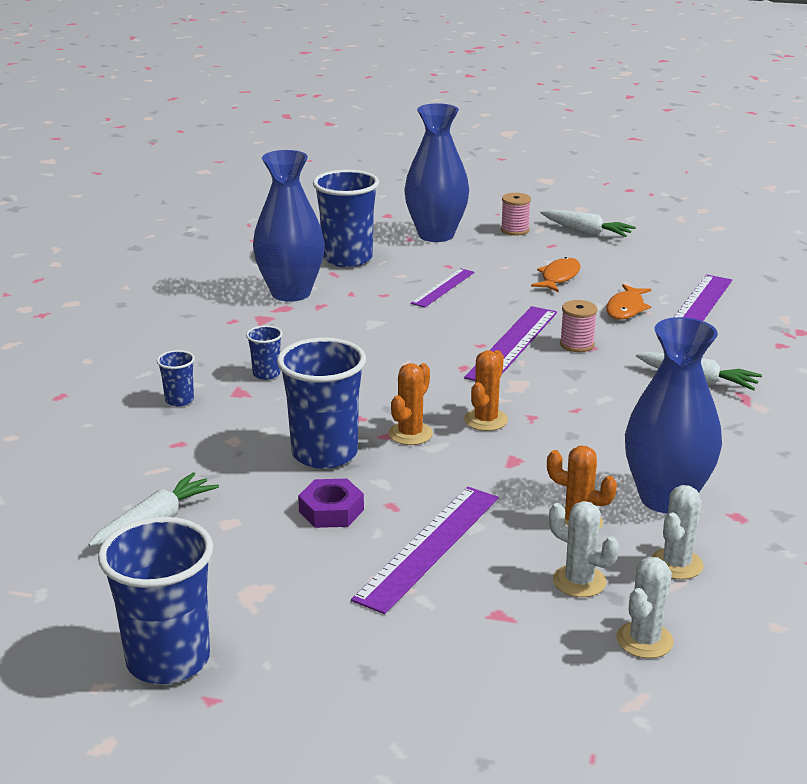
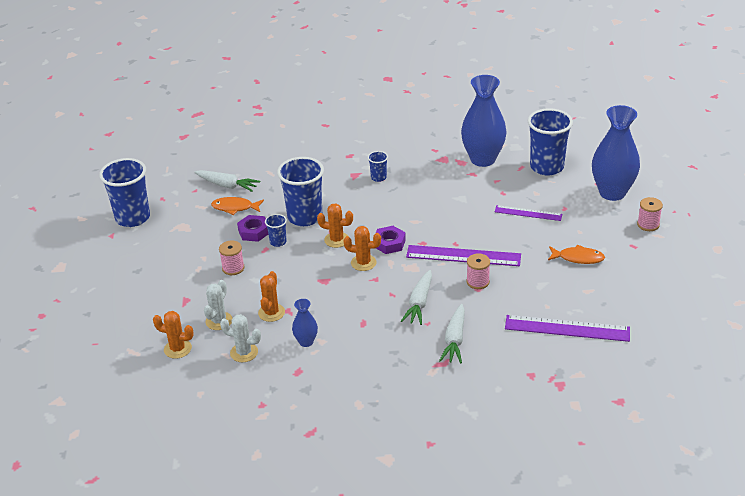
camera: 75 degrees right, 10 degrees up
(179, 400) = (337, 159): blue cup -> blue cup (278, 242)
(429, 547) = (233, 268): purple ruler -> pink spool
(449, 392) = (389, 243): none -> purple nut
(586, 232) = (671, 258): white carrot -> white carrot (419, 303)
(626, 309) = (545, 295): orange fish -> orange fish (235, 208)
(644, 640) = (177, 349): white cactus -> orange cactus
(666, 498) = (306, 342): blue vase -> blue vase, size x0.48

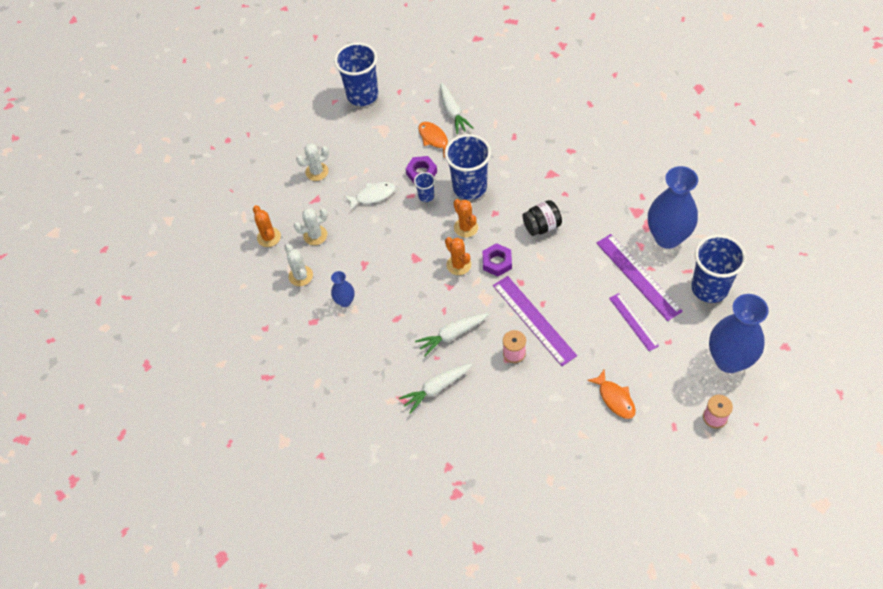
camera: 50 degrees right, 20 degrees up
(161, 284) = (317, 172): none -> white cactus
(233, 268) = (373, 196): pink spool -> white fish
(271, 313) = (352, 257): orange cactus -> none
(378, 178) = (565, 191): blue cup -> none
(391, 205) = (542, 226): none -> black jar
(567, 328) = (523, 453): purple ruler -> purple ruler (638, 276)

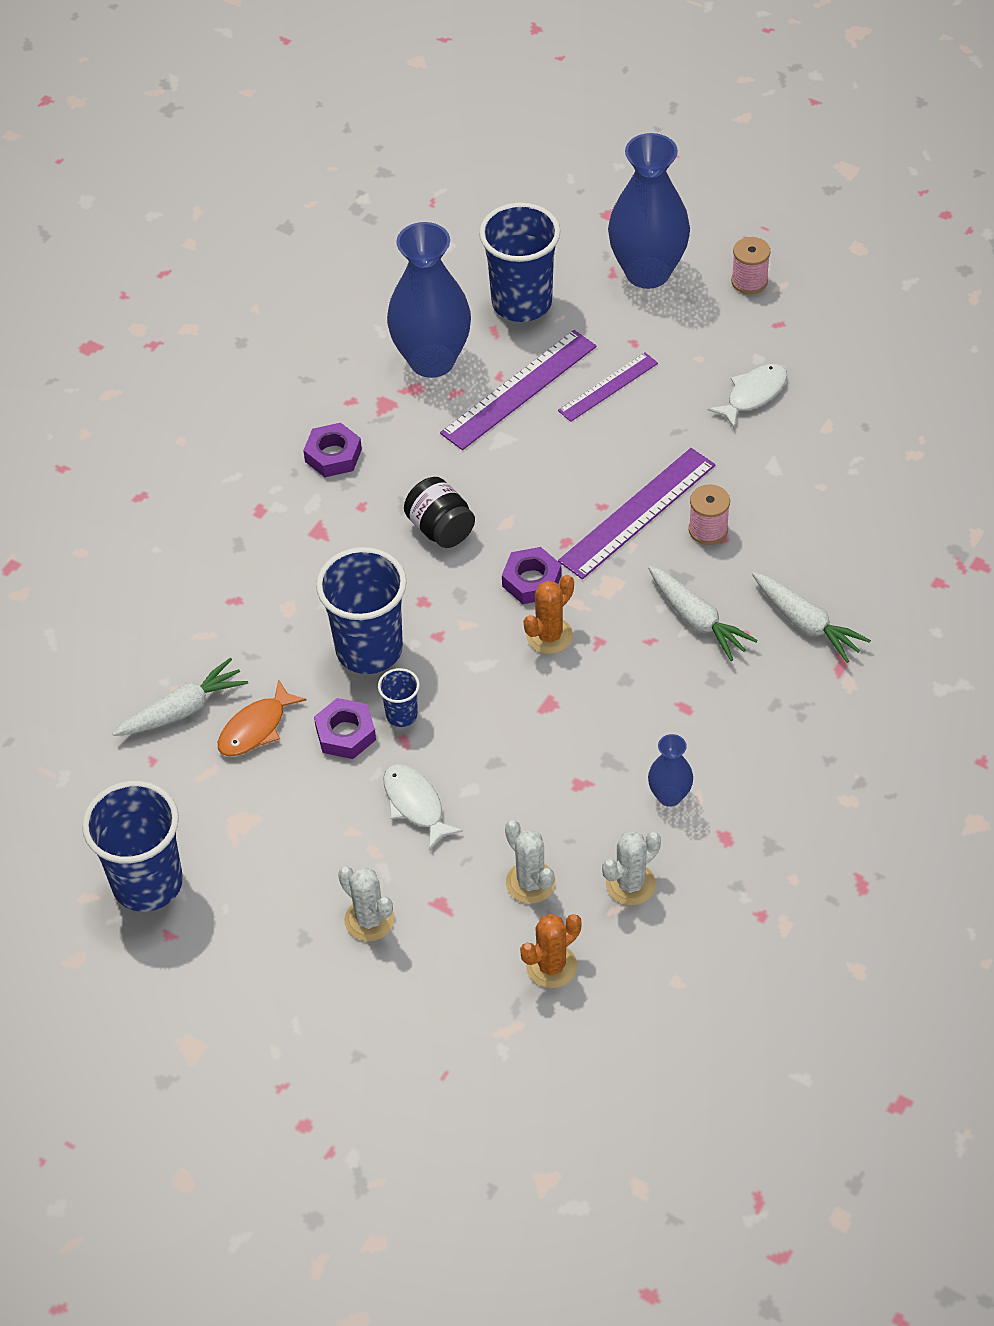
camera: 105 degrees left, 5 degrees down
(466, 227) = (464, 639): orange cactus -> none
(603, 185) = (333, 455): none -> purple nut
(615, 398) = (753, 394): orange fish -> white fish

